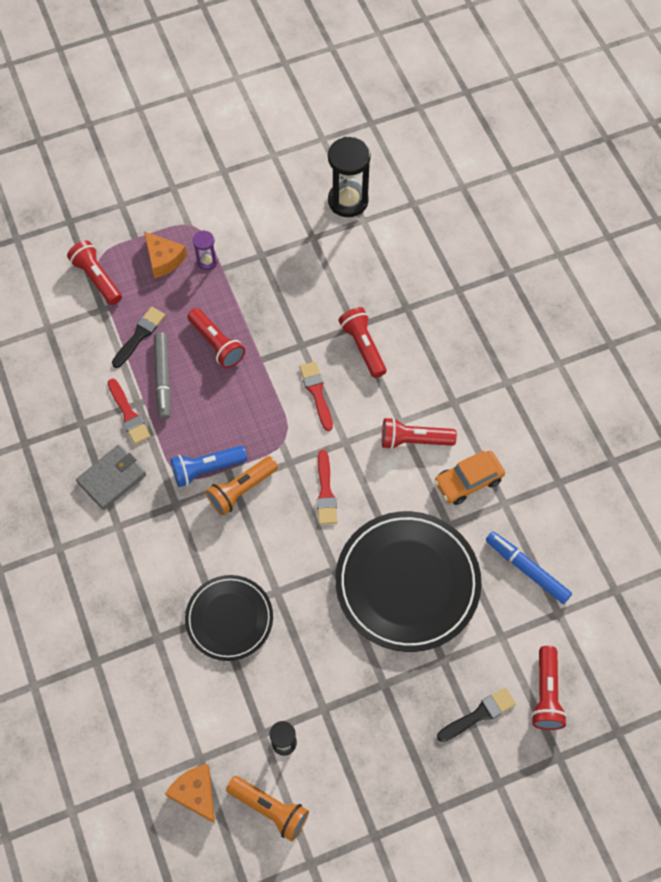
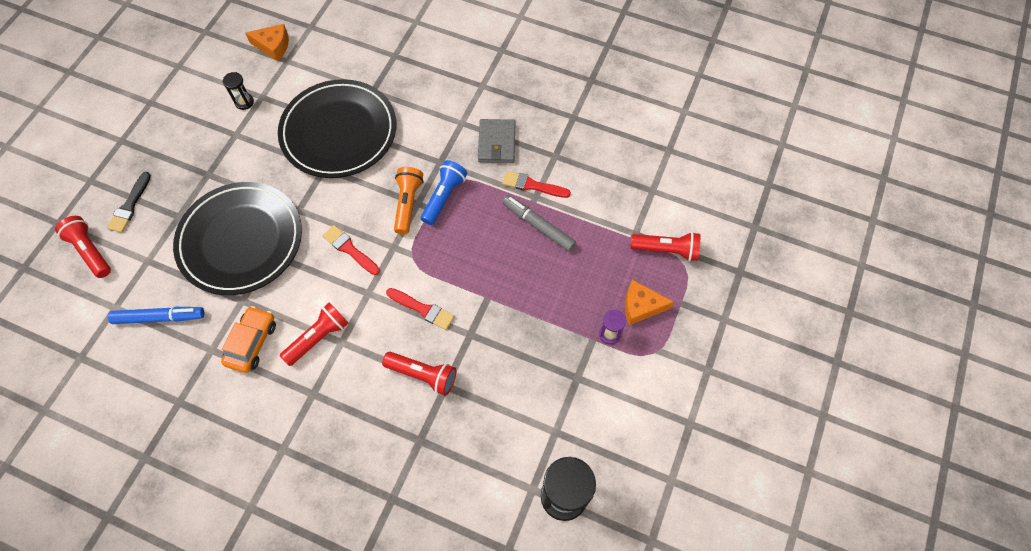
camera: 135 degrees right, 0 degrees up
(139, 335) = (588, 239): black brush -> none
(217, 344) = (530, 280): red flashlight -> none
(229, 619) = (339, 132): black plate -> black plate, size x1.67
(270, 809) = (224, 70): orange flashlight -> none

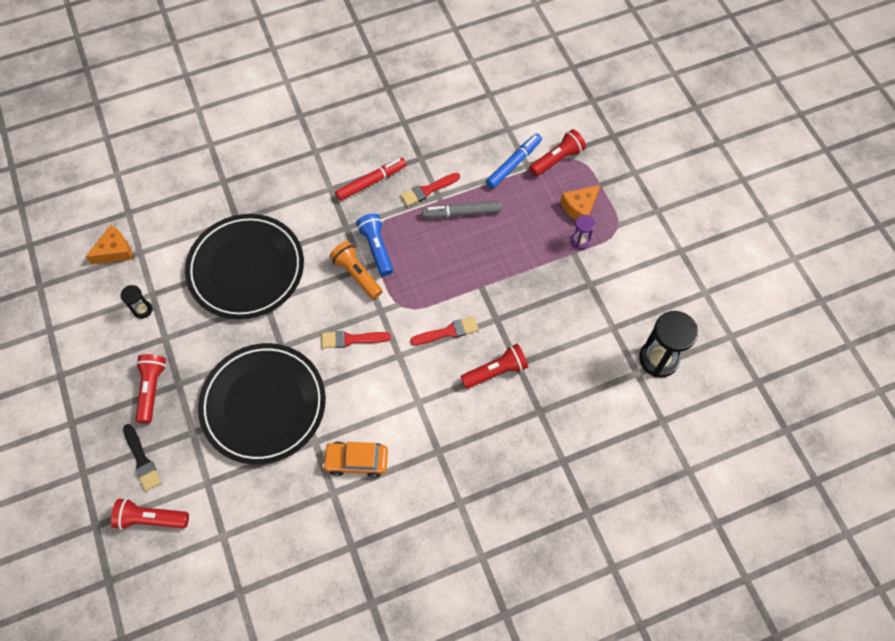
camera: 45 degrees left, 0 degrees up
(159, 317) = (266, 509): blue marker -> blue marker (513, 164)
(252, 343) = (356, 461): orange car -> orange car turned 60 degrees counterclockwise
(318, 337) = (399, 414): red flashlight -> red flashlight (152, 389)
(496, 143) = (371, 182): grey wallet -> red marker

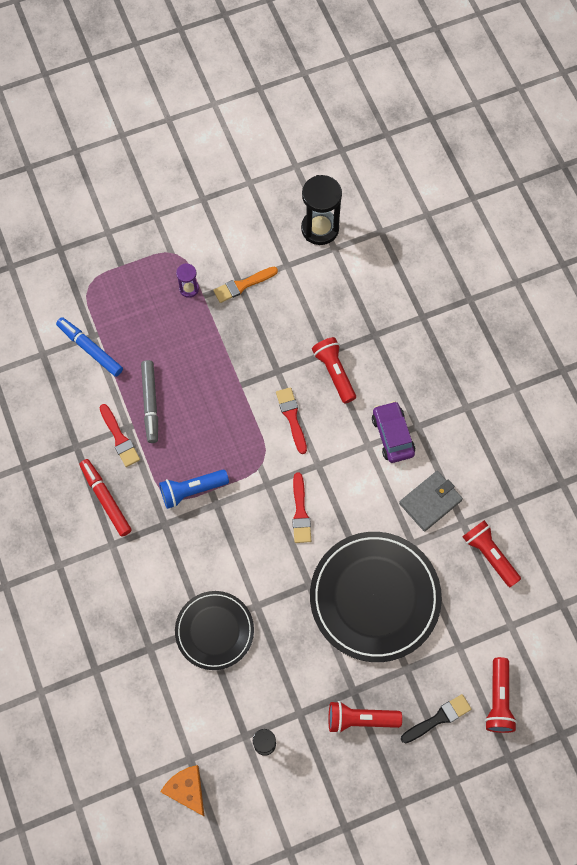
camera: 90 degrees left, 5 degrees up
(246, 269) = (214, 631): black plate -> black plate, size x0.60
(356, 461) = (430, 502): orange car -> grey wallet
(357, 274) = (224, 510): orange flashlight -> none
(428, 426) = (392, 435): none -> purple car
(557, 159) = (87, 305): red flashlight -> red flashlight (489, 555)
(580, 207) = (148, 287): orange cheese -> none
(587, 287) = (243, 285): none -> orange brush

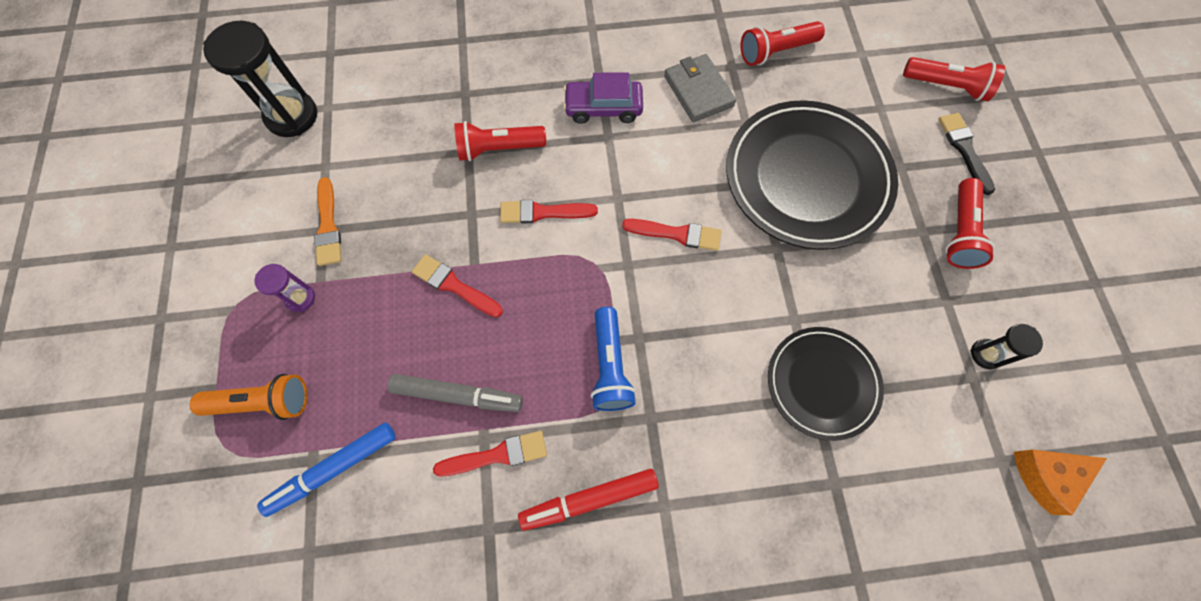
camera: 75 degrees left, 0 degrees up
(119, 295) = (263, 402): none -> orange flashlight
(222, 377) = (454, 285): none -> red brush

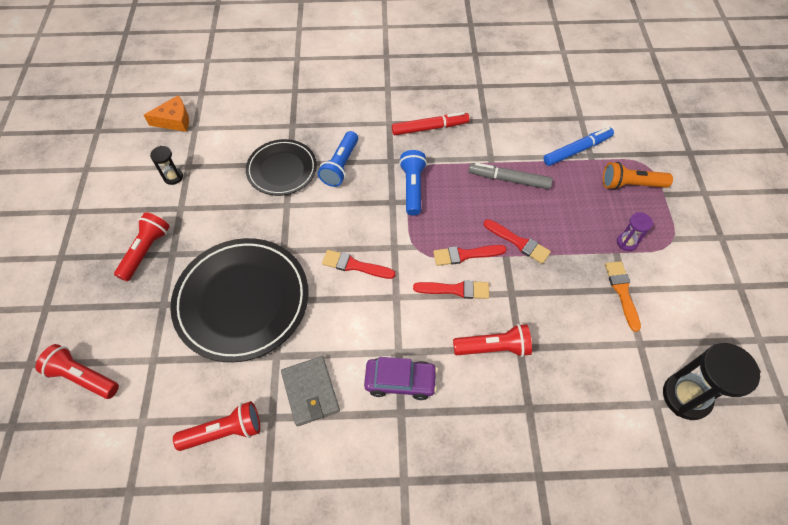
camera: 175 degrees left, 10 degrees down
(497, 455) = (482, 150): red brush -> red brush (465, 255)
(730, 399) = (340, 166): none -> blue flashlight
(964, 149) = (104, 315): black brush -> none

